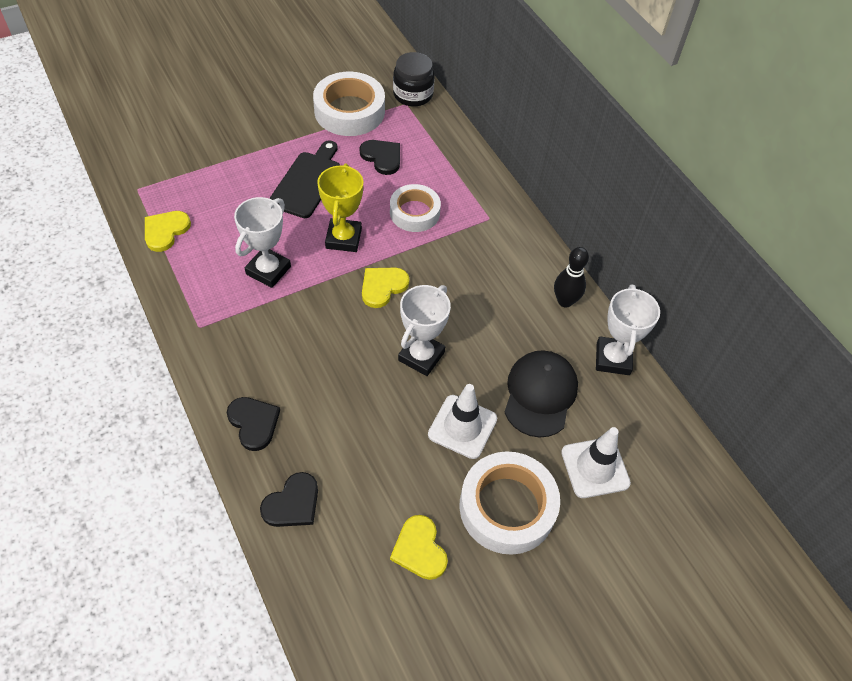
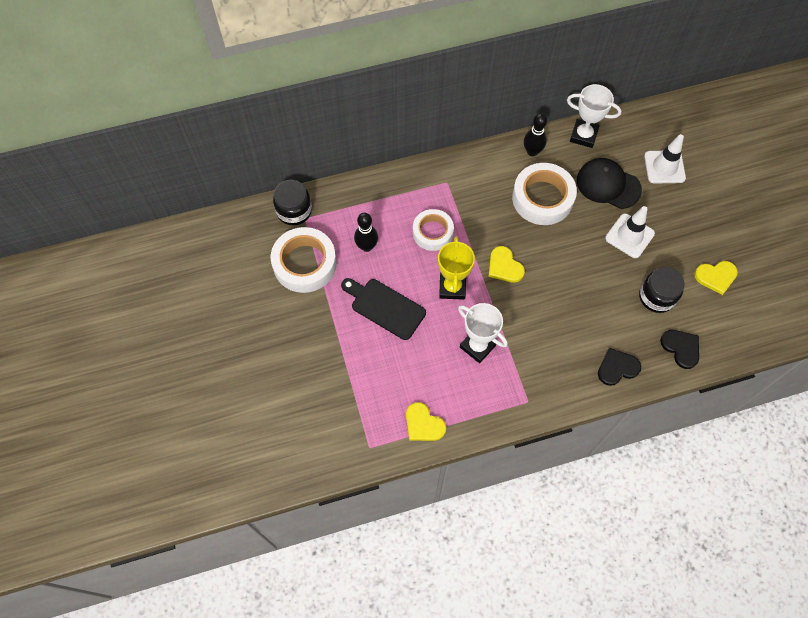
camera: 75 degrees left, 10 degrees up
(343, 238) = (452, 287): yellow trophy -> yellow trophy turned 75 degrees clockwise
(370, 467) = (656, 297): none -> black jar
(382, 157) = (366, 246): black heart -> black bowling pin
(421, 356) = (570, 251): white trophy -> none
(507, 507) = (689, 222): white tape -> white tape (542, 198)

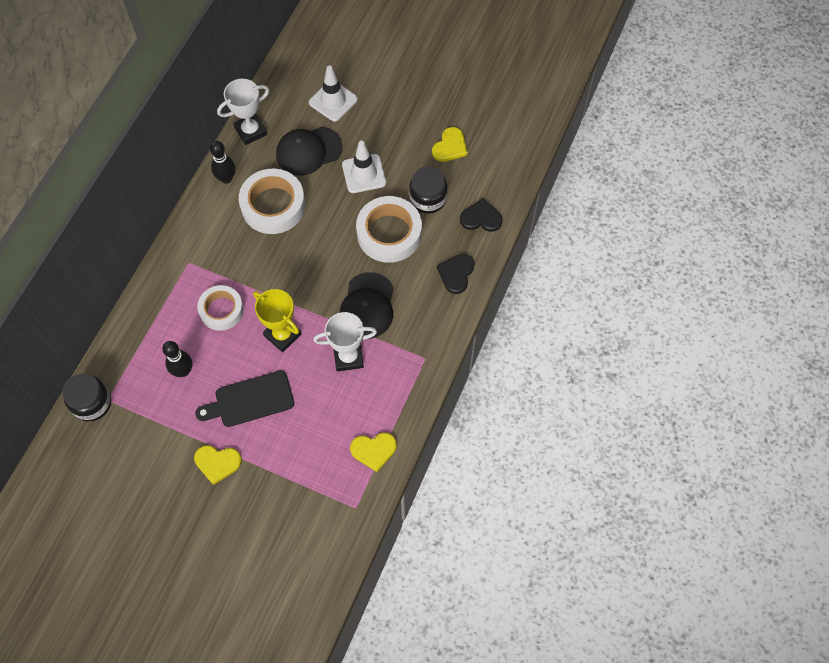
camera: 50 degrees left, 0 degrees up
(305, 264) = (149, 433): white tape -> white tape (389, 233)
(504, 266) = (302, 282): yellow heart -> yellow heart (217, 463)
(529, 326) = (367, 306): none -> black cap

